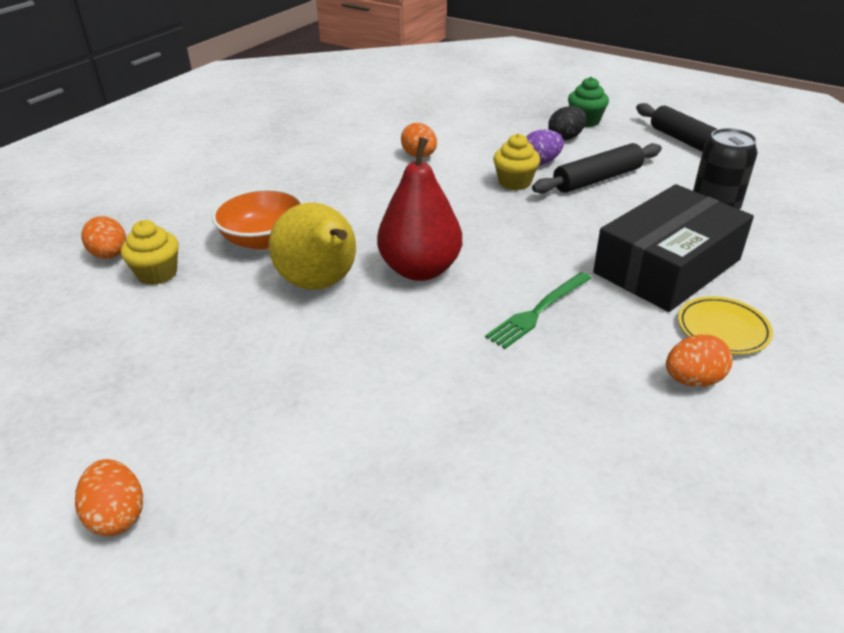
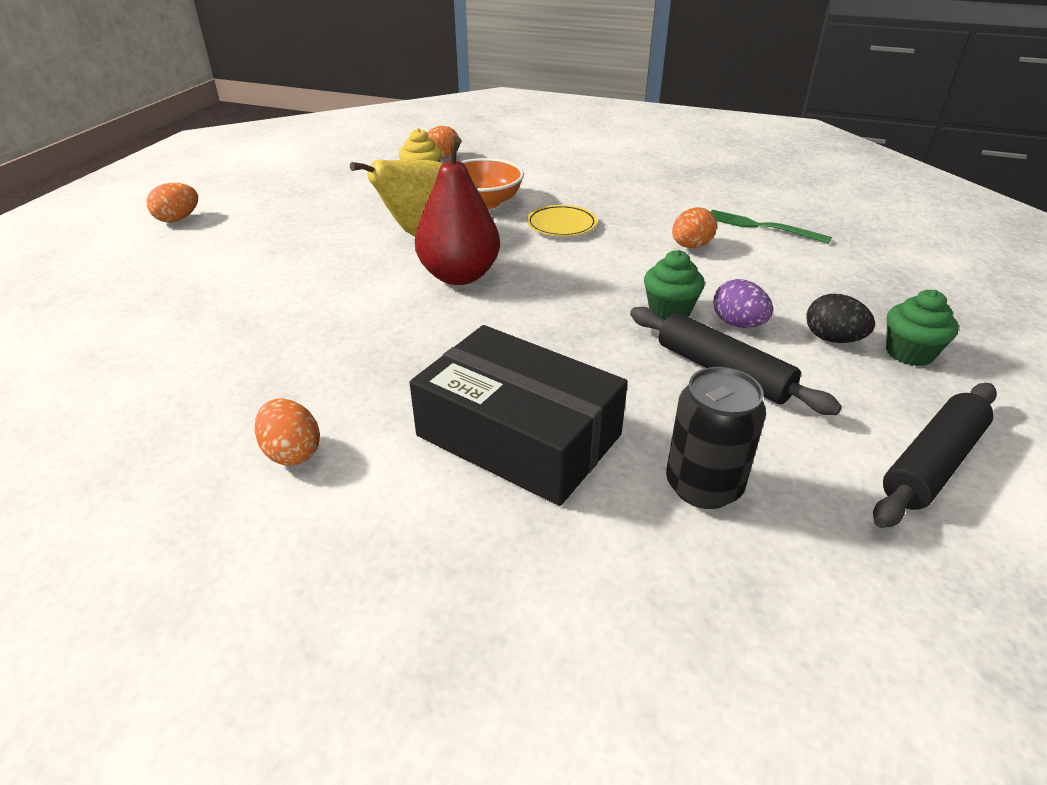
camera: 75 degrees right, 0 degrees up
(515, 182) = (669, 310): yellow cupcake -> green cupcake
(538, 311) = (403, 346): green fork -> green fork (761, 227)
(722, 329) = (388, 480): yellow plate -> yellow plate (561, 225)

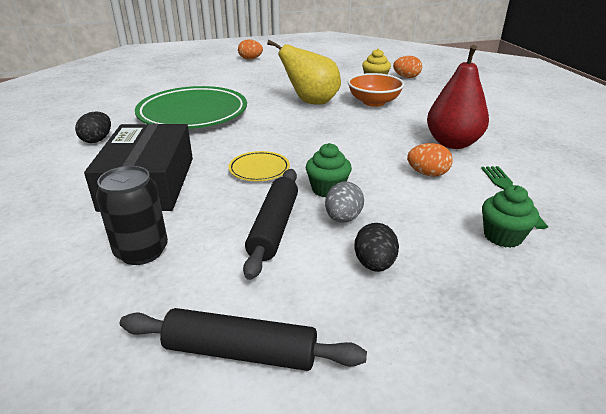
camera: 55 degrees right, 5 degrees down
(292, 452) = (97, 140): orange egg -> black egg
(322, 332) = (193, 113): none -> green plate
(459, 276) = (282, 122): red pear -> red pear (452, 143)
(561, 225) = (383, 128): yellow plate -> yellow plate (259, 169)
(738, 324) = (343, 218): purple egg -> grey egg
(909, 353) = (402, 310): green cupcake -> green cupcake (502, 236)

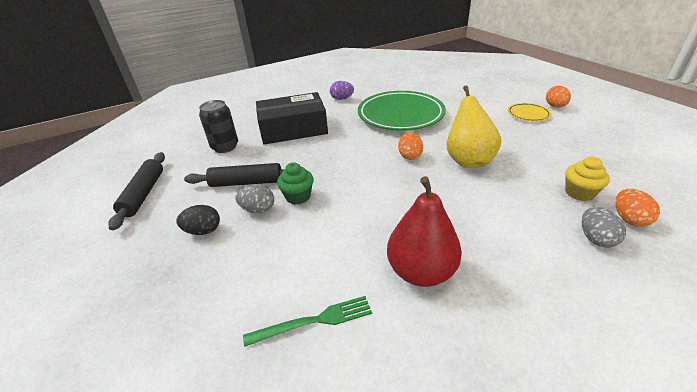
camera: 80 degrees right, 5 degrees up
(97, 140) = (342, 99): black egg -> purple egg
(259, 169) = (321, 161): yellow plate -> yellow plate (528, 114)
(374, 102) = (502, 200): orange bowl -> none
(423, 89) = (595, 238): none -> grey egg
(427, 174) = (338, 252): orange egg -> orange egg (409, 156)
(502, 236) = (233, 307): green cupcake -> none

